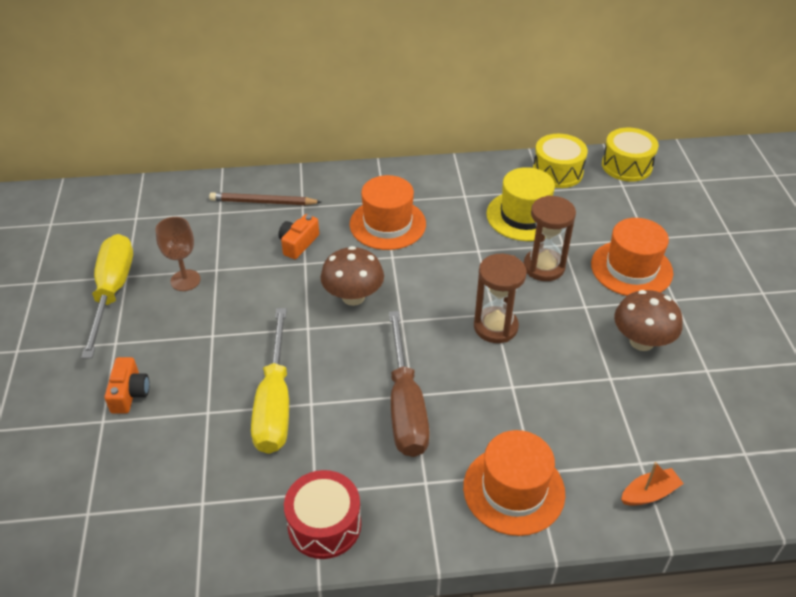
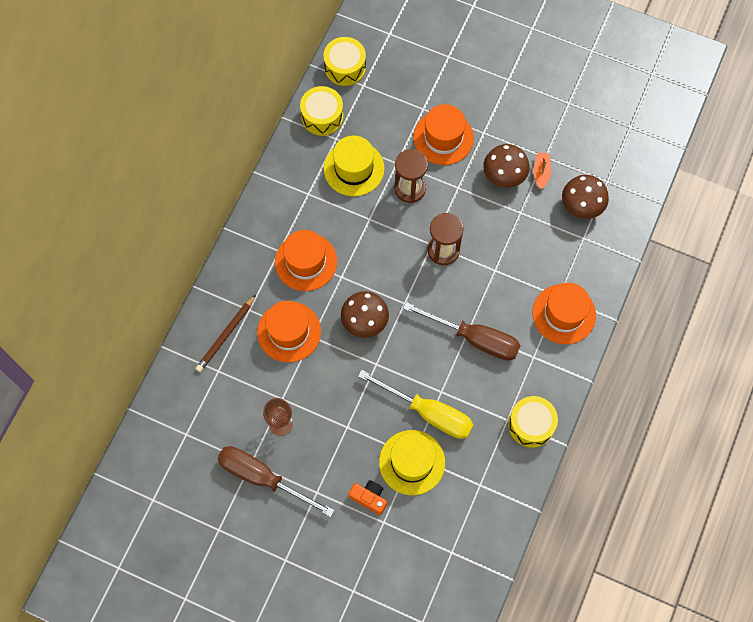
camera: 60 degrees left, 25 degrees up
(112, 292) = (263, 478): yellow screwdriver -> brown screwdriver
(198, 415) = (412, 462): none -> yellow hat
(298, 244) = (289, 332): orange camera -> orange hat
(324, 524) = (531, 425): red drum -> yellow drum
(649, 493) = (604, 247): orange boat -> orange boat (541, 173)
(682, 439) = (581, 206): none -> brown mushroom

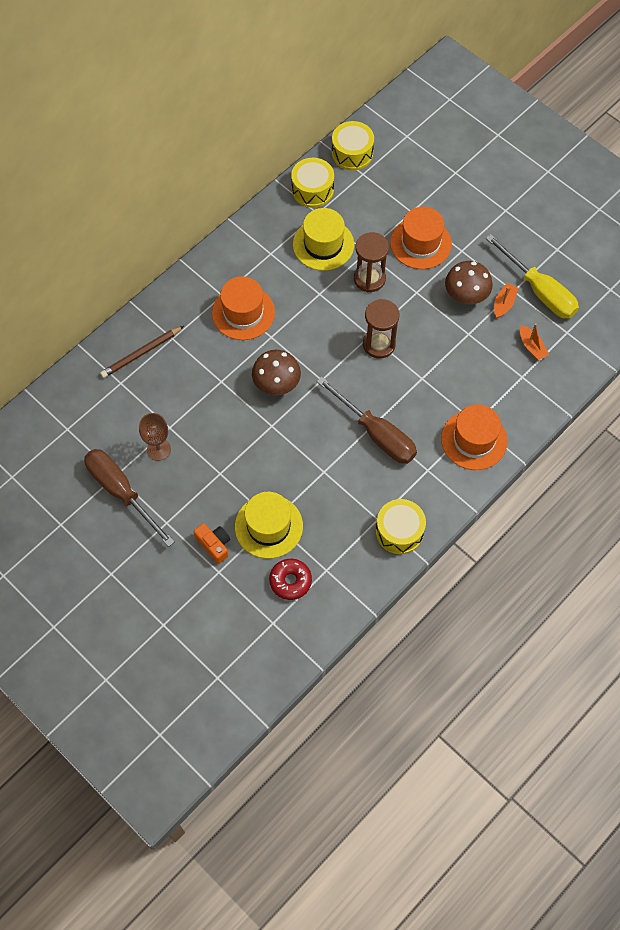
camera: 20 degrees right, 5 degrees down
(289, 332) = (201, 370): orange hat -> none
(428, 412) = (303, 486): yellow screwdriver -> yellow screwdriver (539, 290)
(452, 507) = (290, 581): none -> red donut
(581, 206) = (531, 347): brown mushroom -> orange boat

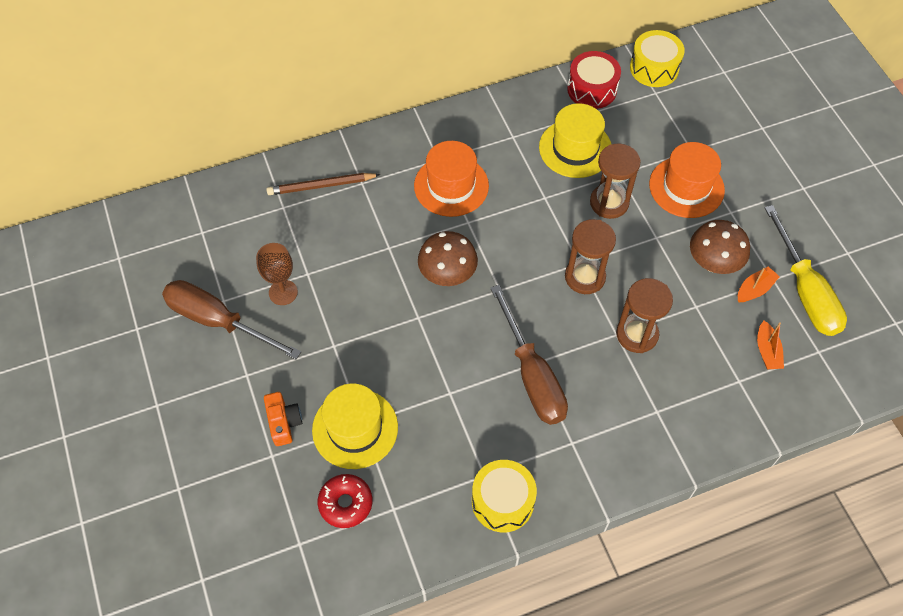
camera: 25 degrees right, 5 degrees down
(121, 492) = (218, 321): brown screwdriver -> brown screwdriver turned 45 degrees counterclockwise
(312, 190) = (592, 89): yellow drum -> red drum
(436, 372) = (637, 334): none -> brown hourglass
(474, 440) = (645, 431): orange hat -> none

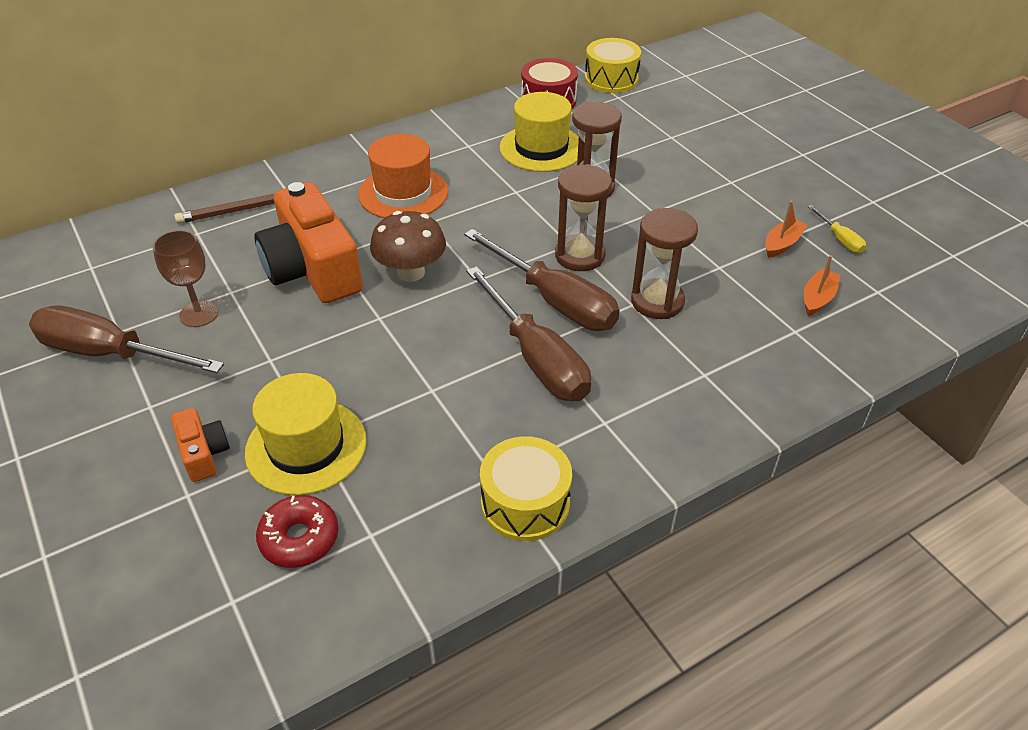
camera: 10 degrees left, 15 degrees down
(371, 259) = (313, 269): none -> orange camera
(556, 321) = (554, 300): none -> brown screwdriver
(686, 187) = (675, 166): orange hat -> none
(713, 263) = (726, 226): brown mushroom -> none
(767, 351) = (817, 298): orange boat -> orange boat turned 135 degrees counterclockwise
(805, 291) = (839, 239): yellow screwdriver -> yellow screwdriver, size x0.44

